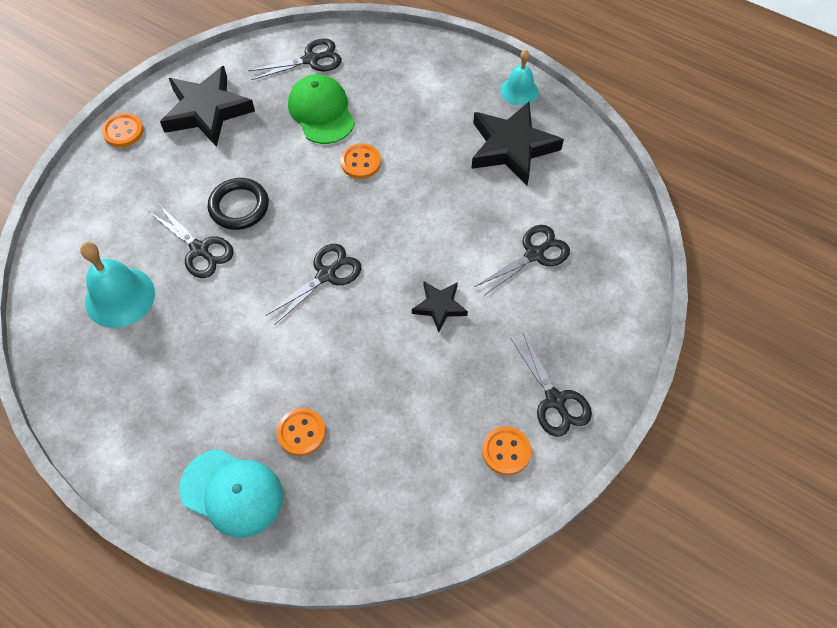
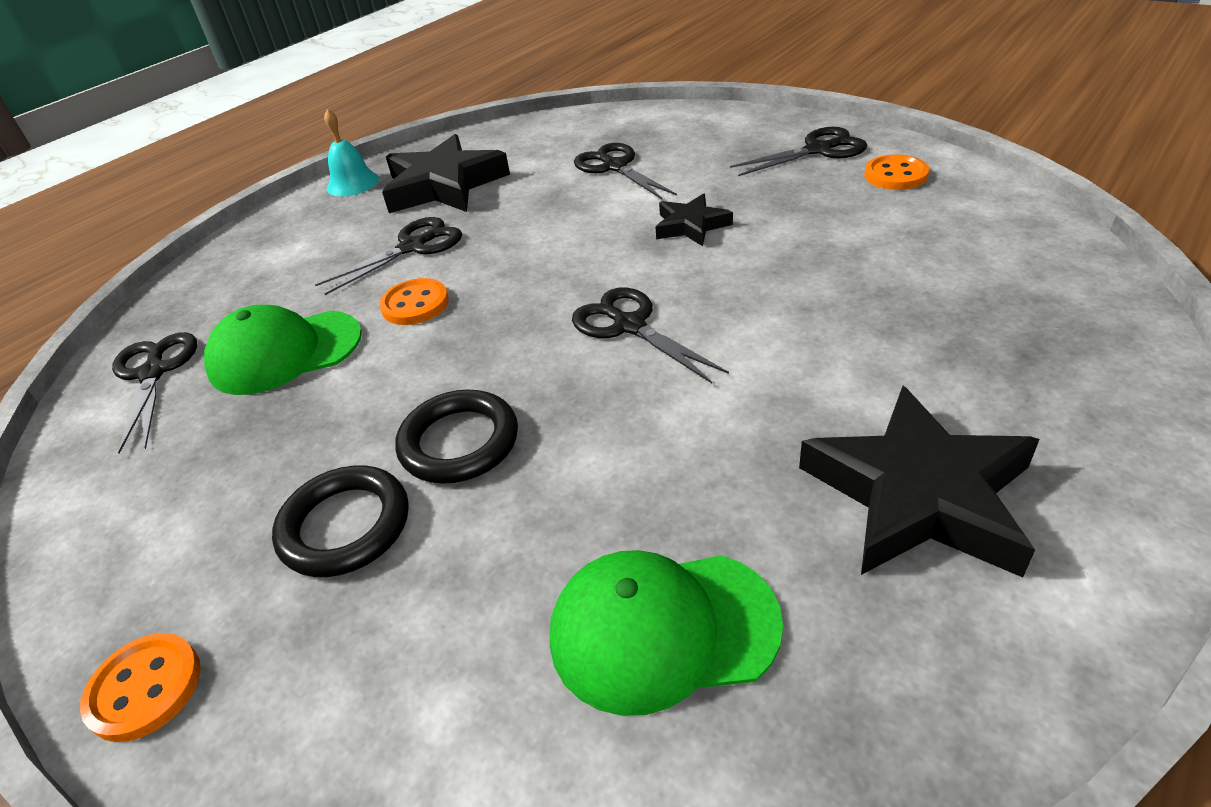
camera: 80 degrees left, 20 degrees down
(120, 297) = (662, 629): turquoise bell -> green cap
(192, 173) = (345, 526): none -> black ring
(200, 250) = (552, 492): black scissors -> black scissors (413, 247)
(207, 111) = (182, 516): black star -> black star (919, 495)
(232, 493) = (1068, 399): turquoise cap -> none
(301, 432) = (925, 331): orange button -> none

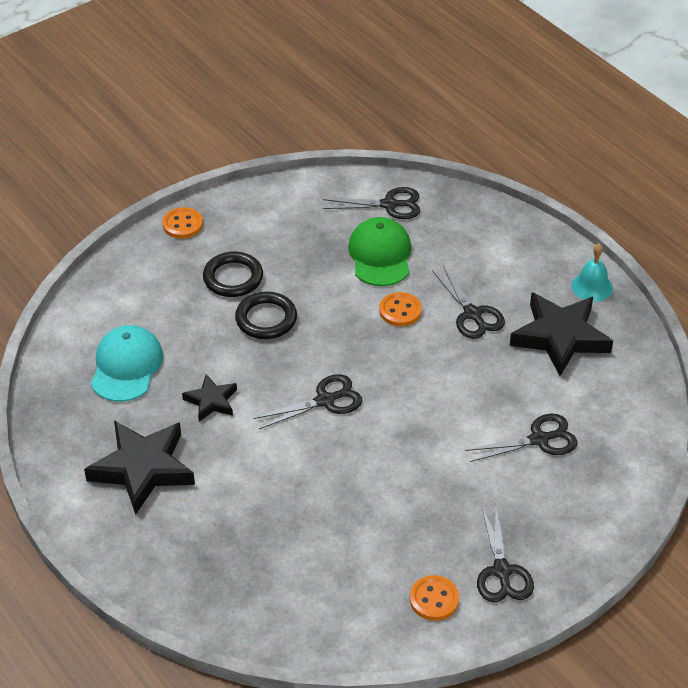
camera: 100 degrees right, 5 degrees up
(662, 629) = (126, 366): green cap -> turquoise cap
(691, 226) = (423, 459): black star -> black star (211, 401)

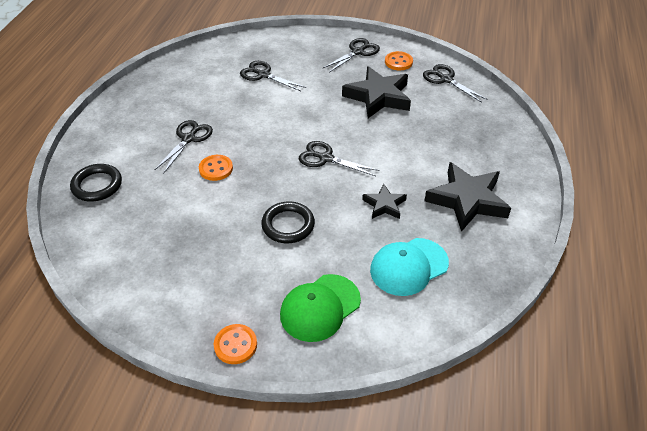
camera: 130 degrees left, 0 degrees up
(233, 278) = (266, 269): black ring -> black ring (97, 185)
(380, 255) = (168, 206): green cap -> green cap (320, 307)
(390, 205) = (104, 232): black scissors -> black scissors (445, 79)
(560, 337) = (176, 99): black star -> black star (378, 97)
(592, 286) = (117, 106): turquoise bell -> none

